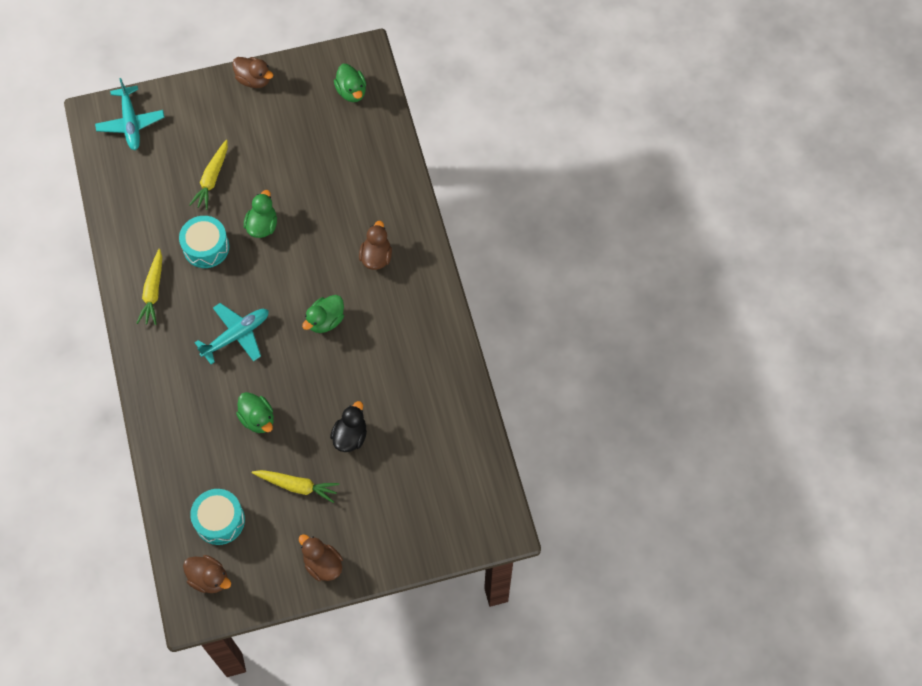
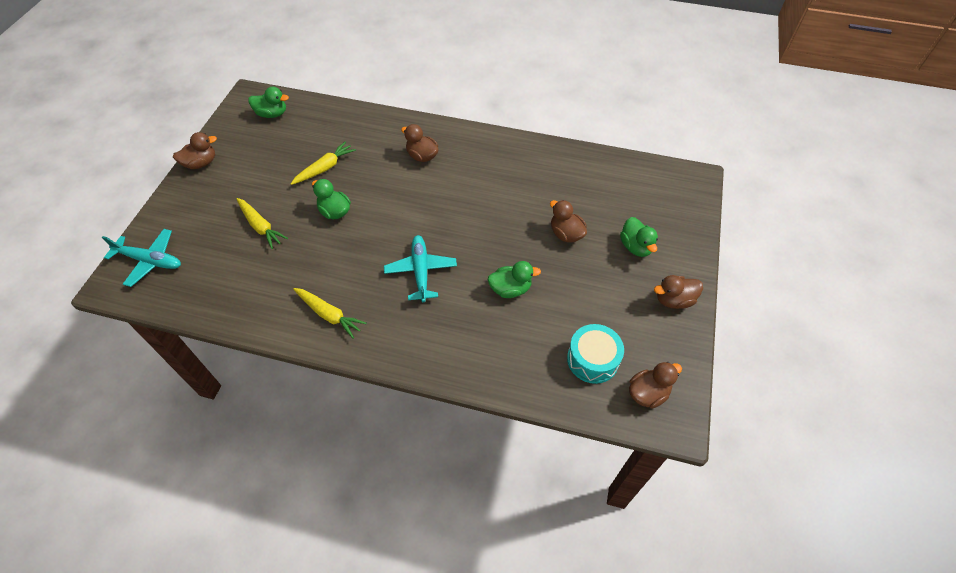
camera: 60 degrees left, 10 degrees down
(206, 247) = (320, 257): turquoise drum -> none
(297, 486) = (591, 287): yellow carrot -> yellow carrot (325, 168)
(325, 321) = (452, 207): green duck -> green duck (635, 247)
(350, 436) = (566, 234): black duck -> brown duck

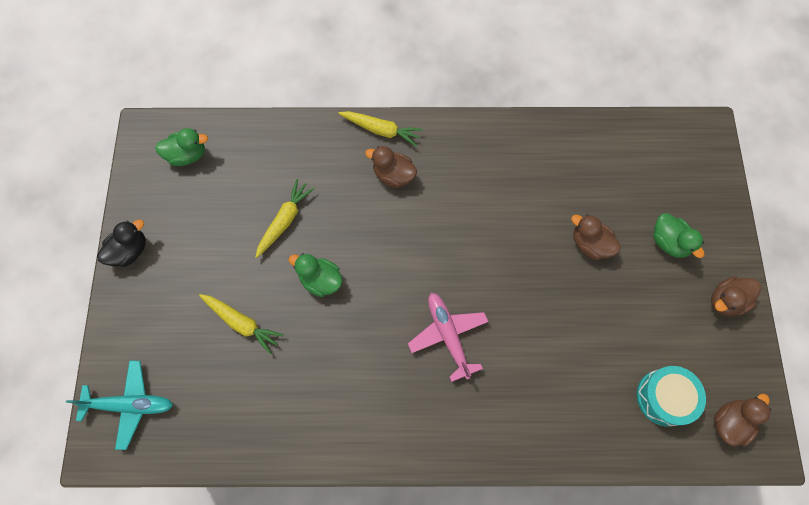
camera: 15 degrees left, 15 degrees up
(201, 163) = (130, 251): brown duck -> black duck
(329, 315) = (368, 419): yellow carrot -> yellow carrot (381, 130)
(421, 271) = (448, 336): turquoise plane -> pink plane
(510, 289) = (553, 333): green duck -> none

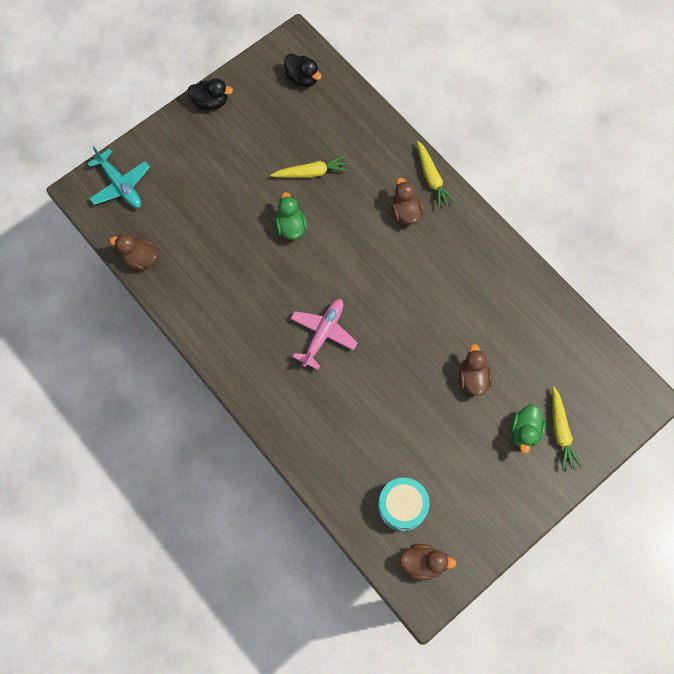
camera: 50 degrees right, 0 degrees up
(187, 155) = (302, 78): green duck -> black duck
(242, 323) = (222, 204): yellow carrot -> yellow carrot (560, 431)
(726, 301) = (514, 502): brown duck -> brown duck (140, 258)

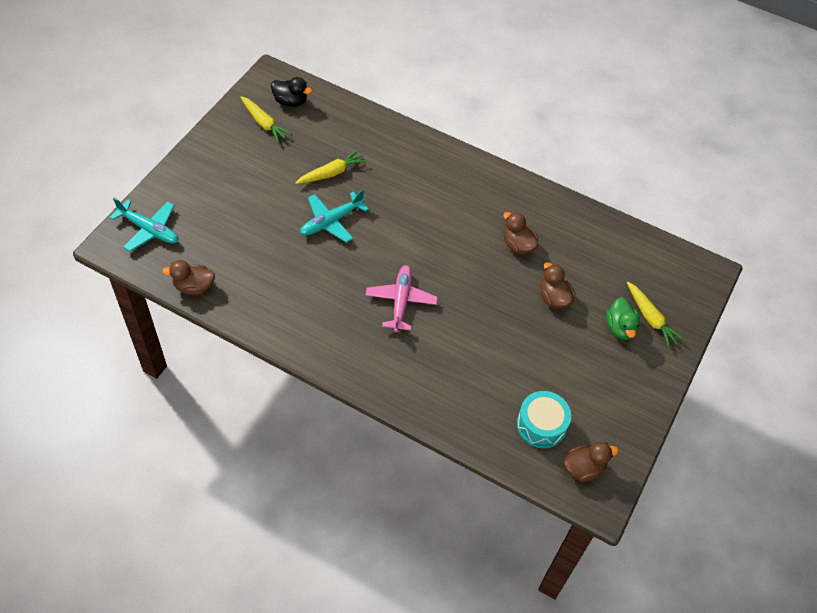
camera: 25 degrees left, 15 degrees down
(210, 102) = (211, 140): black duck -> none
(291, 227) = (331, 221): green duck -> turquoise plane
(405, 212) = (431, 182): brown duck -> brown duck (518, 245)
(432, 178) = (443, 151): yellow carrot -> yellow carrot (264, 123)

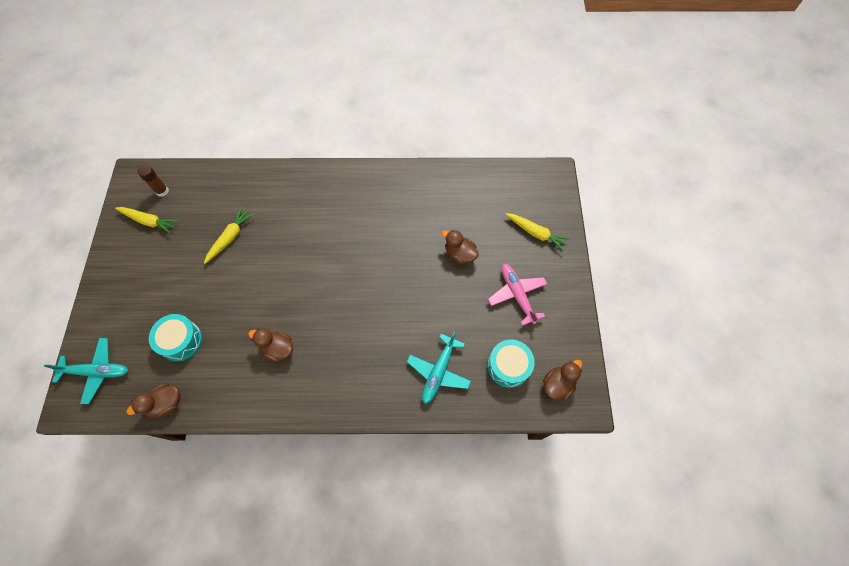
camera: 25 degrees left, 10 degrees up
(236, 241) = (181, 341): none -> turquoise drum
(290, 102) = (162, 191): black duck -> brown glue stick
(331, 221) = (253, 280): turquoise plane -> turquoise plane (439, 371)
(401, 301) = (346, 321): pink plane -> pink plane (517, 295)
(518, 245) = (409, 224): brown duck -> brown duck (278, 349)
(620, 328) = (519, 253): green duck -> none

